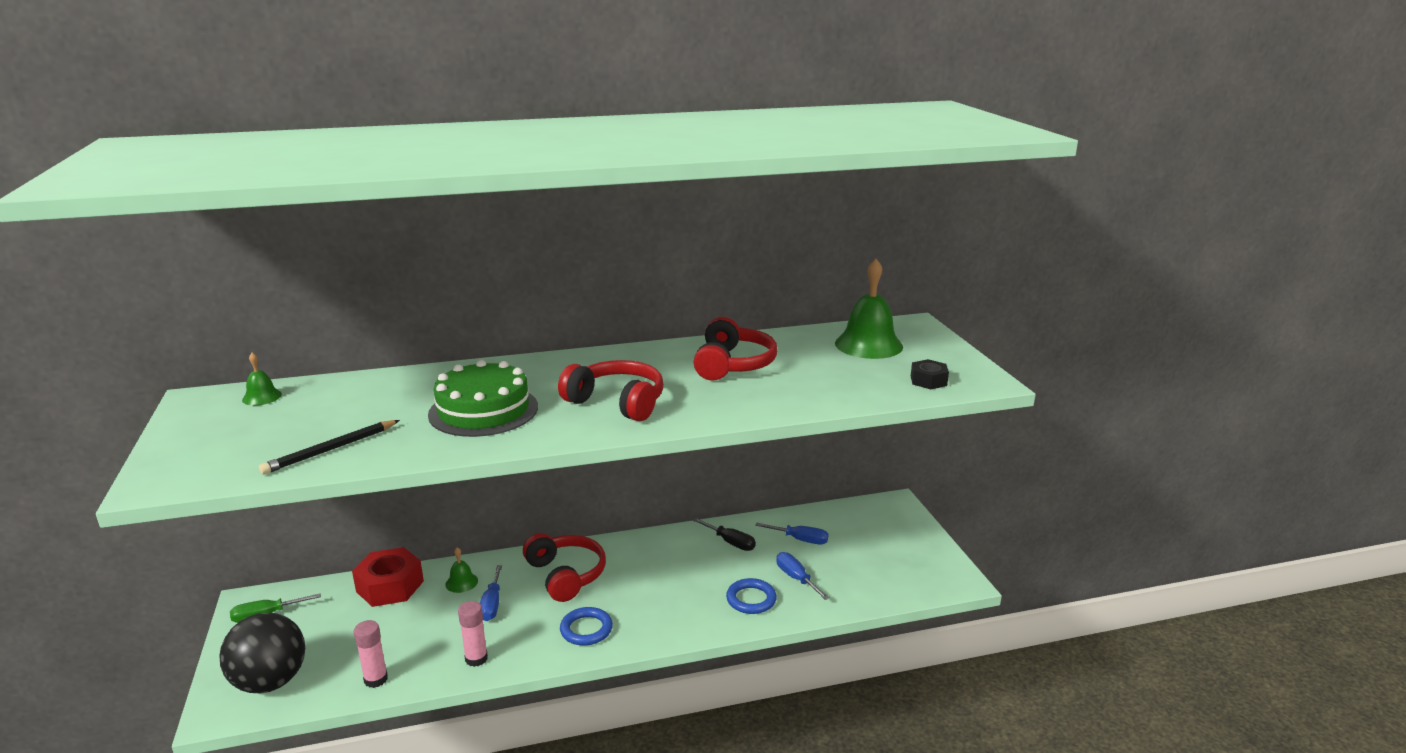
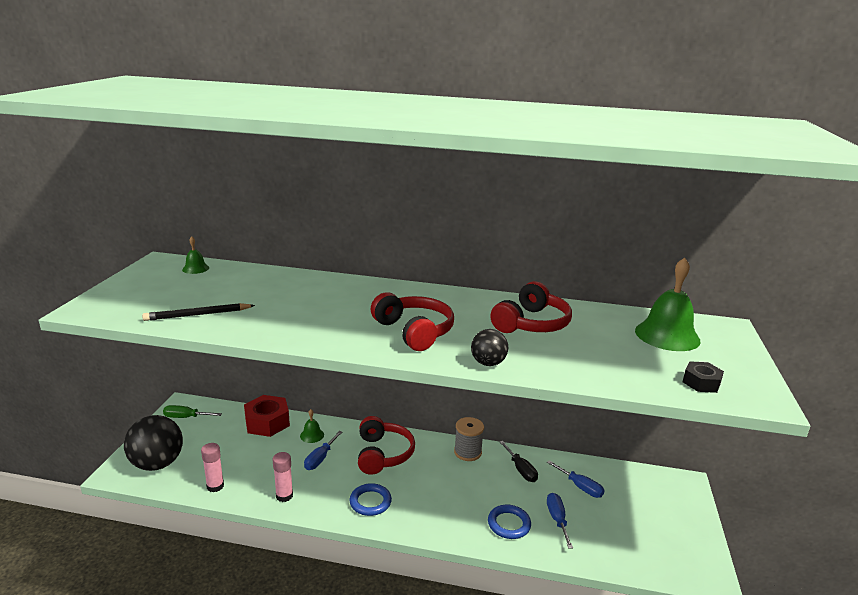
camera: 25 degrees right, 0 degrees up
(483, 410) = (316, 313): green cake -> none
(662, 542) = (467, 452): none -> grey spool
(723, 414) = (488, 363): none -> black ball

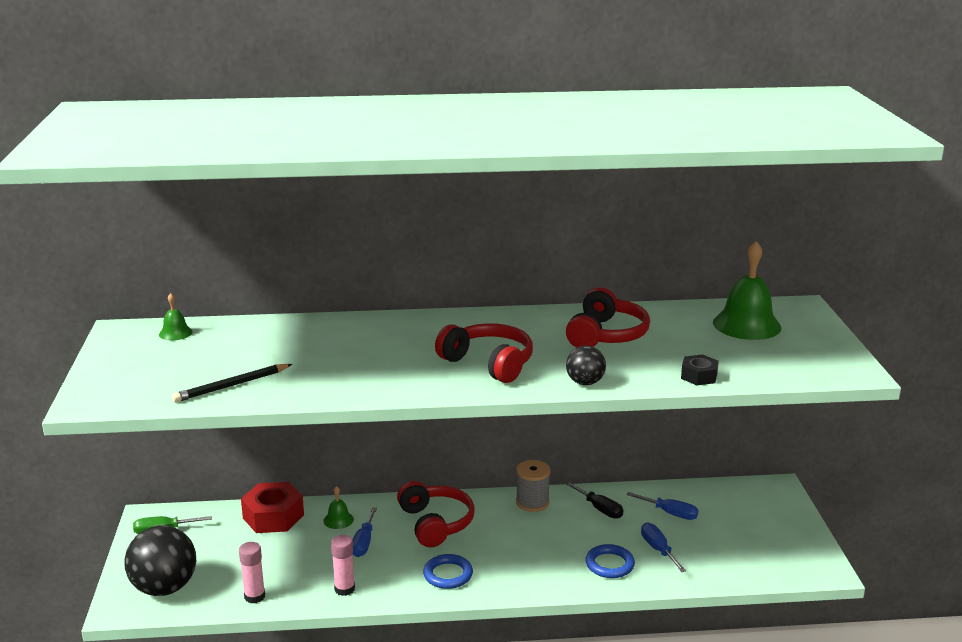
camera: 15 degrees left, 0 degrees up
(701, 383) = (795, 366): black nut -> black nut (699, 376)

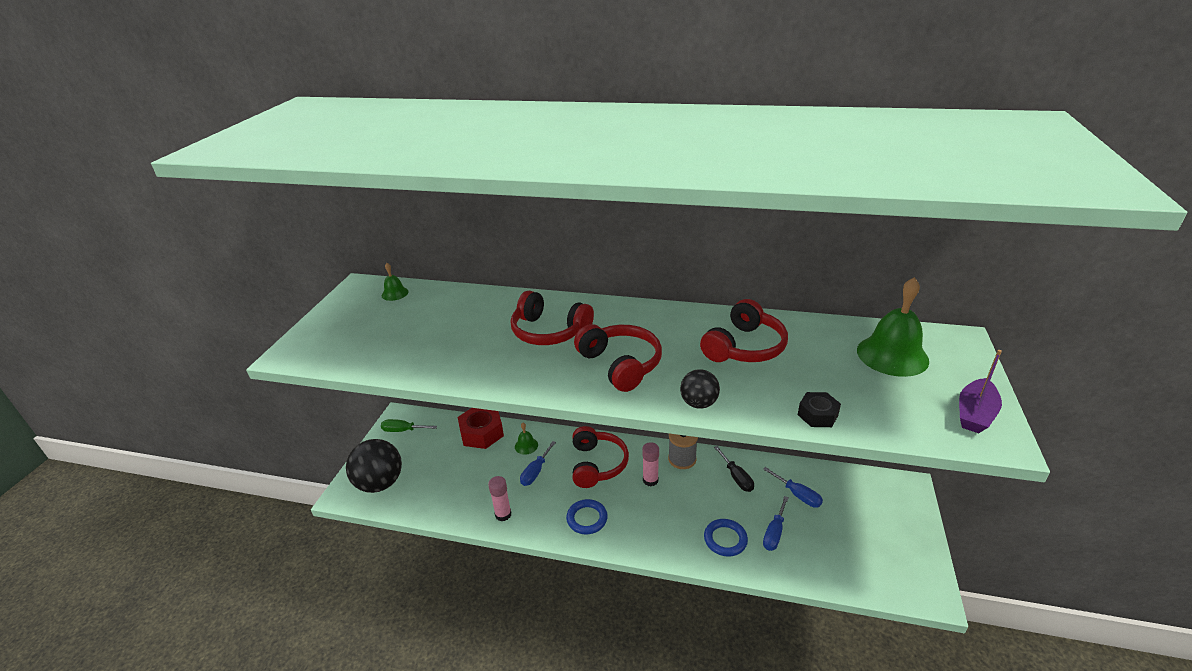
camera: 20 degrees right, 10 degrees up
(231, 386) = (400, 355): black pencil -> none
(254, 596) = (436, 506): pink glue stick -> pink glue stick (650, 480)
(392, 346) = (549, 331): none -> red headphones
(658, 549) = (774, 533): blue screwdriver -> blue screwdriver turned 150 degrees counterclockwise
(831, 357) = (975, 414): none -> purple boat

